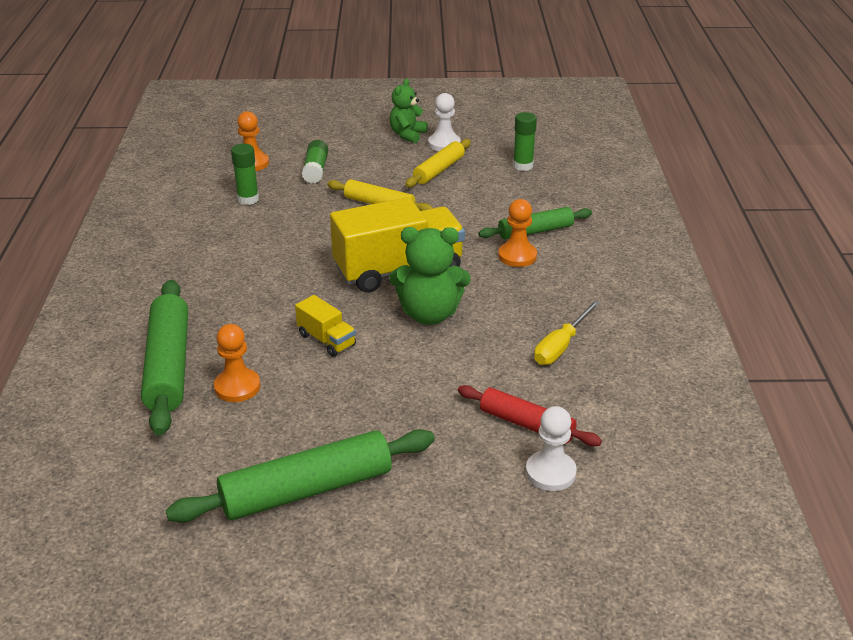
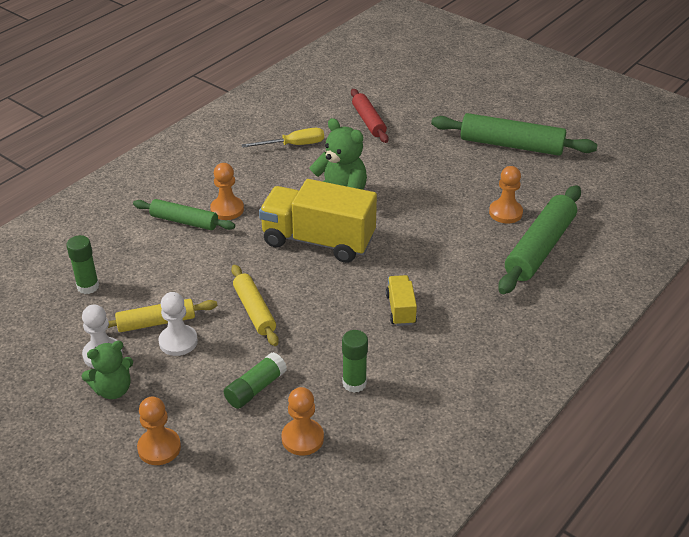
camera: 140 degrees left, 5 degrees up
(326, 340) = (423, 215): yellow truck -> yellow truck (400, 309)
(337, 128) = (159, 448): none -> orange pawn
(550, 472) = (386, 100): white pawn -> white pawn (178, 341)

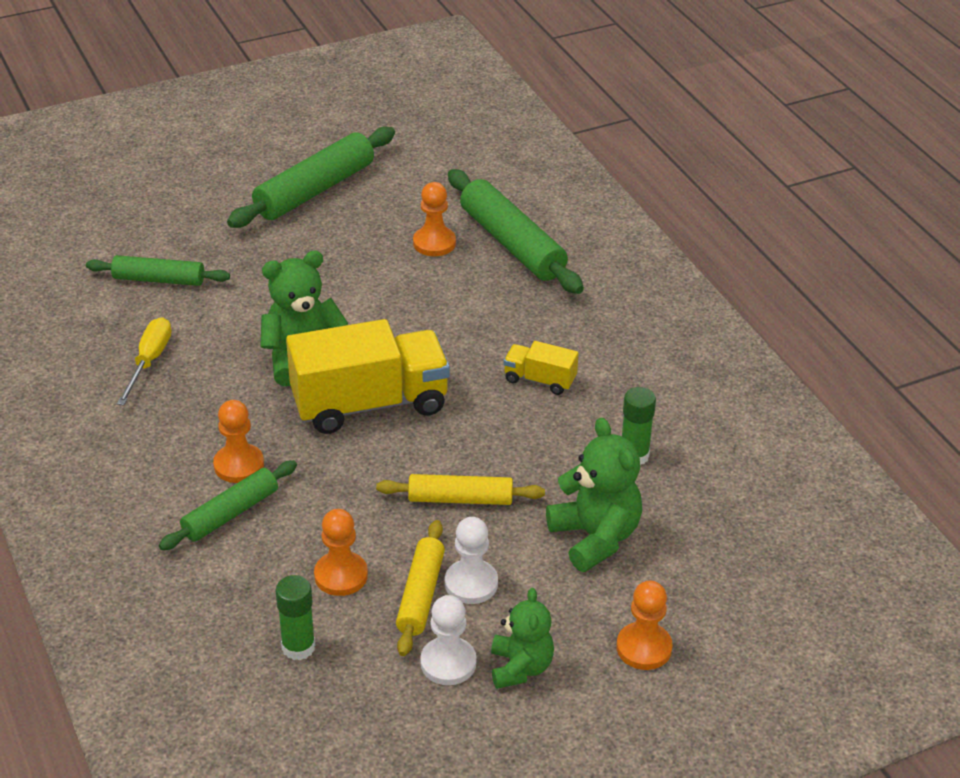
camera: 65 degrees left, 0 degrees up
(255, 388) = (595, 537): green glue stick -> green teddy bear
(302, 438) = (694, 522): orange pawn -> orange pawn (341, 575)
(318, 241) = (370, 404): yellow truck -> yellow truck turned 150 degrees counterclockwise
(368, 121) = (159, 280): red rolling pin -> green rolling pin

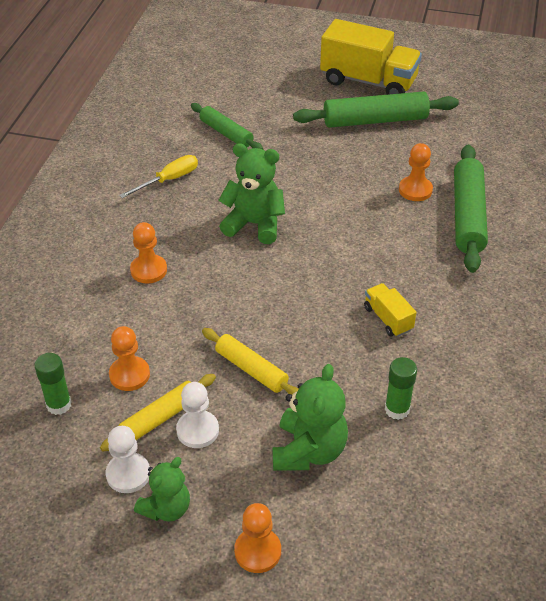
camera: 40 degrees right, 5 degrees up
(230, 513) = (112, 297): green rolling pin -> none
(370, 404) = (263, 274): yellow truck -> yellow truck (368, 81)

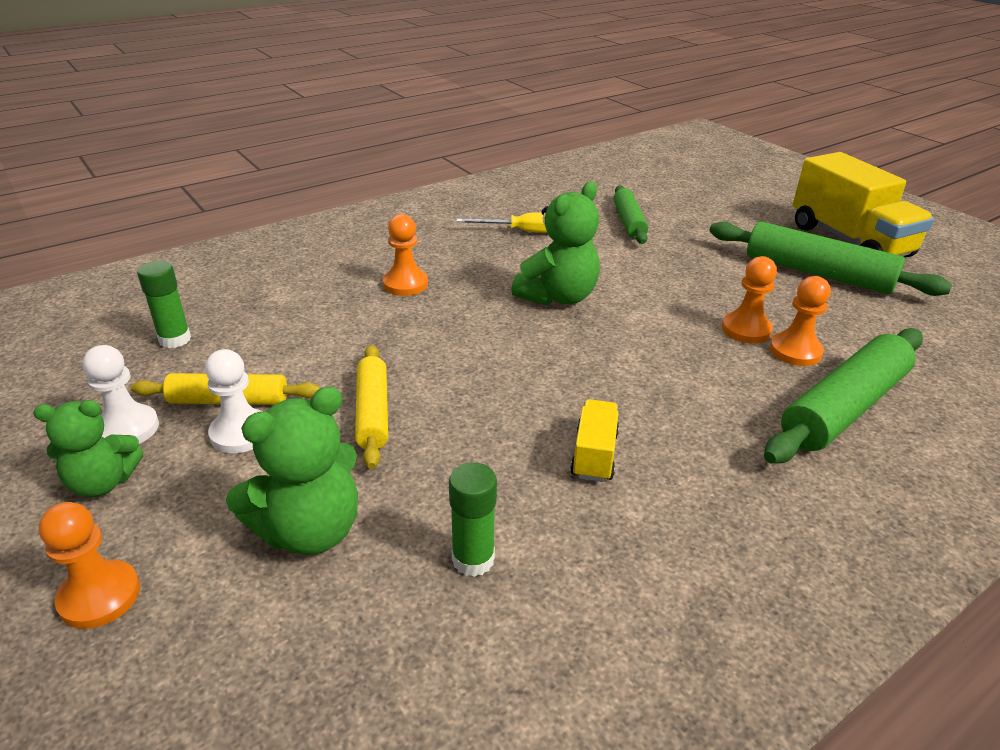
camera: 40 degrees right, 10 degrees down
(129, 375) = (262, 351): orange pawn -> orange pawn (746, 329)
(254, 224) = (558, 297): green teddy bear -> green teddy bear turned 75 degrees clockwise

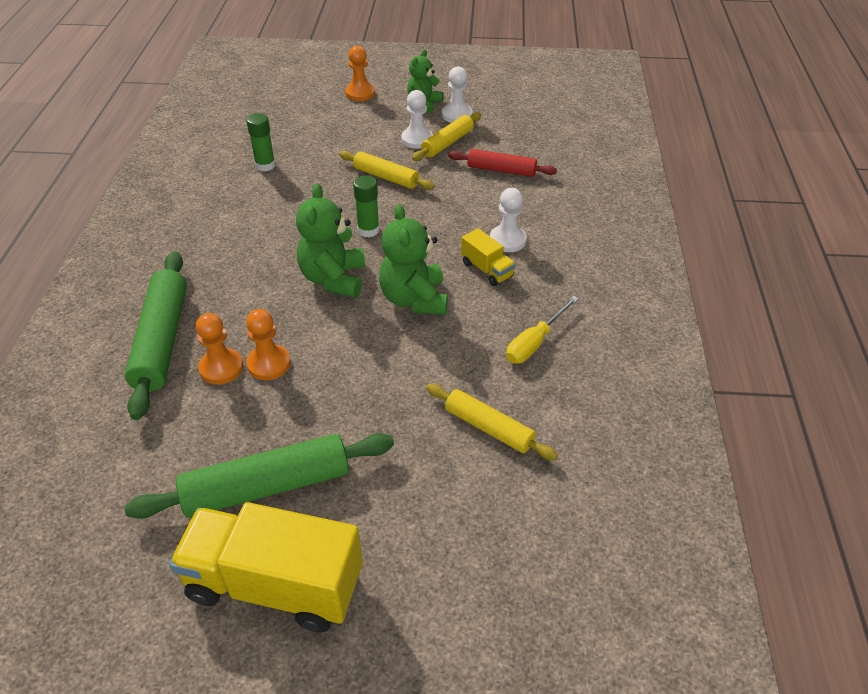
camera: 130 degrees right, 10 degrees up
(175, 339) = (527, 142): green glue stick -> green glue stick (368, 230)
(267, 333) = (501, 170): none -> red rolling pin
(310, 530) = (332, 137): green teddy bear -> green teddy bear (333, 279)
(405, 284) = (507, 240): orange pawn -> white pawn
(594, 455) = (267, 225): yellow truck -> yellow truck (487, 269)
(628, 222) = (489, 427): green rolling pin -> yellow rolling pin

